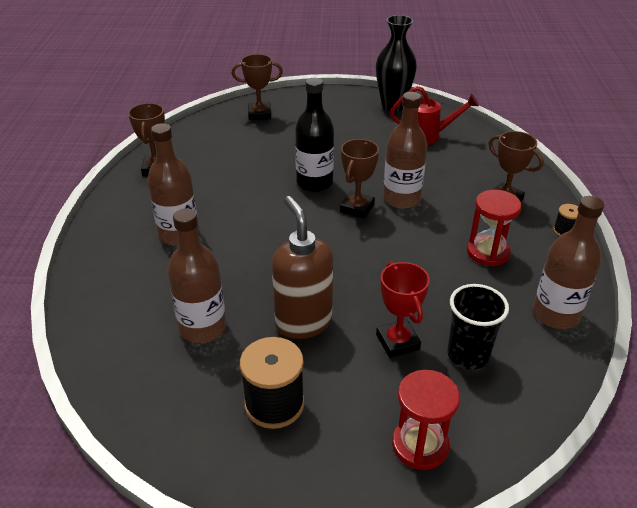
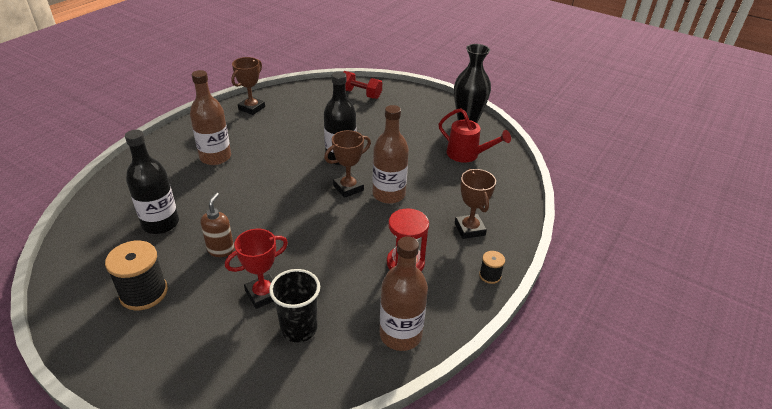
camera: 30 degrees right, 0 degrees up
(202, 328) = (160, 223): brown bottle -> black bottle
(259, 114) = (360, 94): brown trophy -> red dumbbell
(303, 322) = (221, 250): brown soap dispenser -> brown soap dispenser, size x0.59
(397, 342) = (263, 294): red trophy -> red trophy turned 45 degrees clockwise
(420, 445) = (194, 370): red hourglass -> none

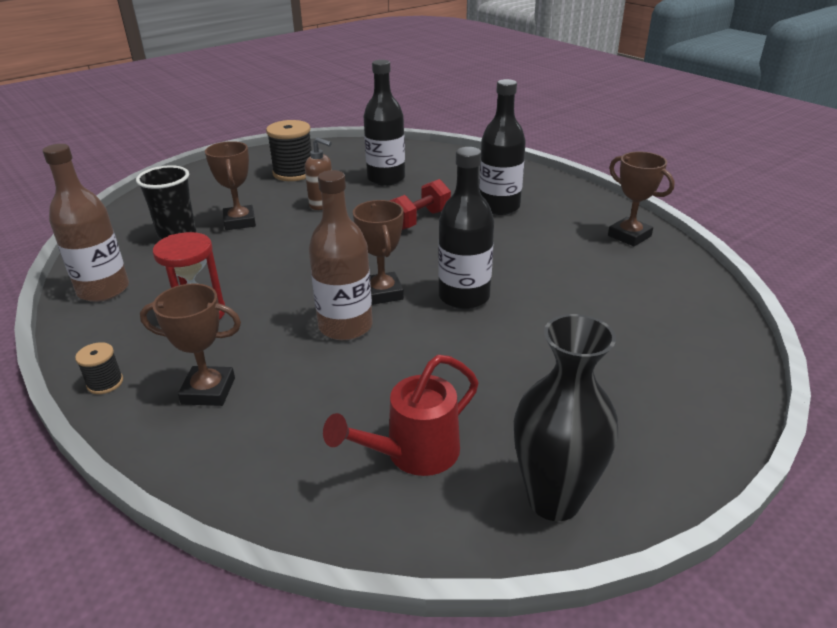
camera: 110 degrees right, 5 degrees down
(215, 157) = (499, 207): brown bottle -> black bottle
(263, 294) = (239, 222): red trophy -> brown trophy
(360, 94) = (689, 351): red dumbbell -> red dumbbell (419, 220)

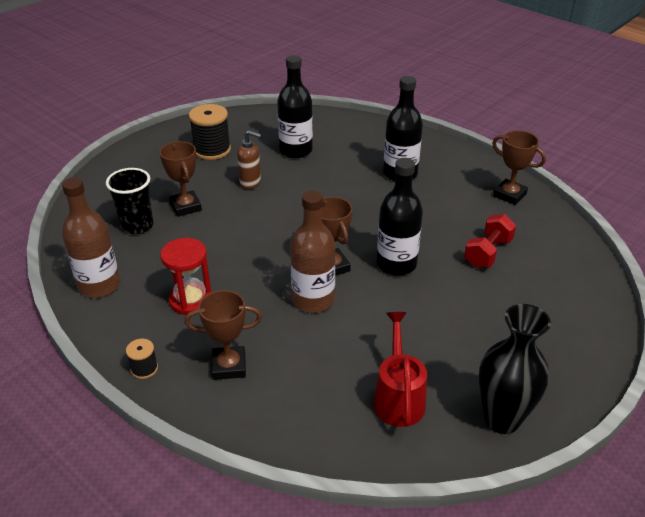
camera: 10 degrees left, 5 degrees up
(413, 454) = (398, 398): red watering can -> red watering can turned 135 degrees clockwise
(419, 220) = (338, 193): red dumbbell -> red dumbbell (488, 253)

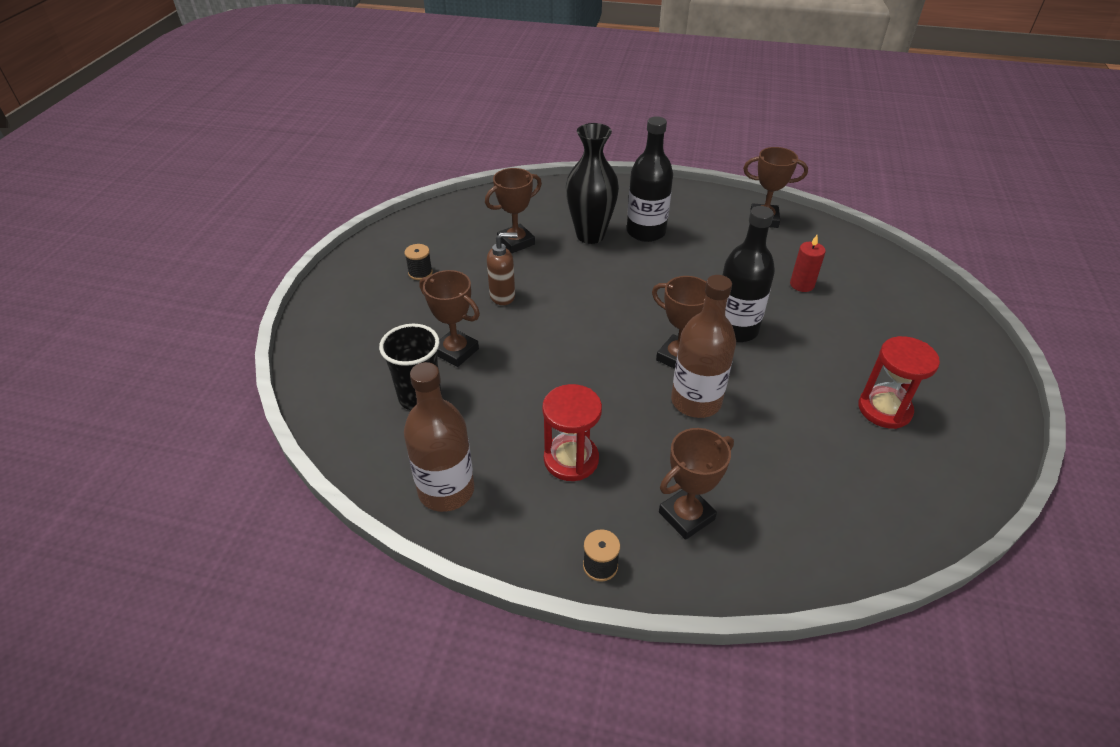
camera: 30 degrees left, 5 degrees up
(212, 150) = (420, 273): black spool -> black spool, size x0.51
(296, 150) = (516, 242): black bottle -> brown trophy
(398, 398) = (871, 467): red watering can -> none
(455, 365) = (884, 409): none -> red hourglass
(488, 253) = (802, 284): red dumbbell -> red candle
(502, 419) = (970, 444): black vase -> black vase (590, 235)

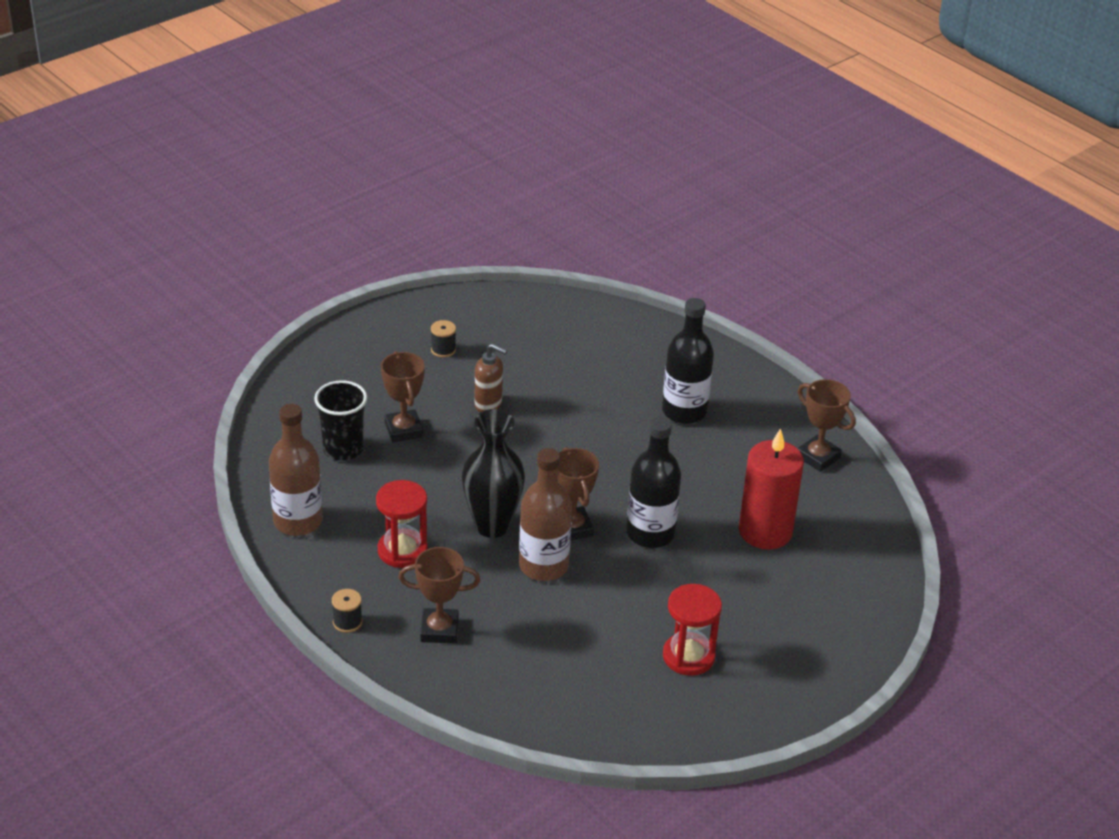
camera: 35 degrees right, 5 degrees down
(516, 242) = (554, 362): brown trophy -> none
(590, 235) = (628, 389): black vase -> black vase (492, 526)
(802, 284) = (765, 531): red candle -> red candle, size x1.99

